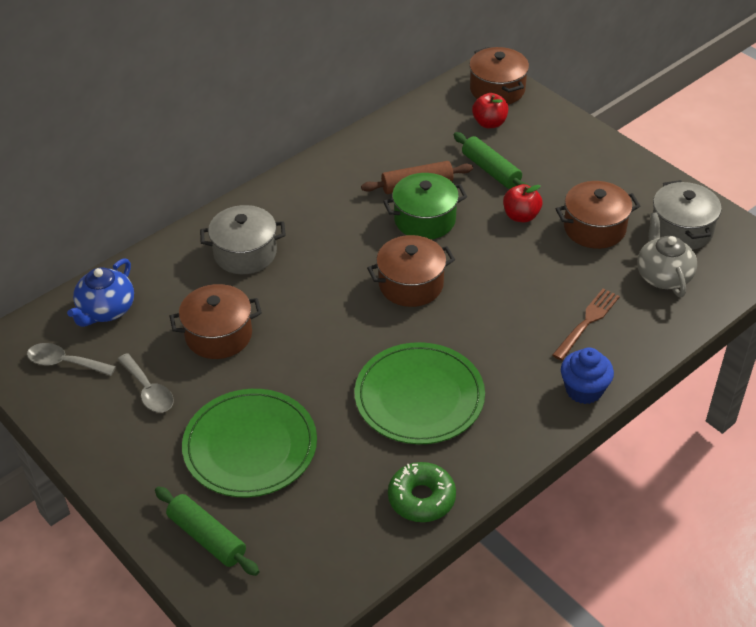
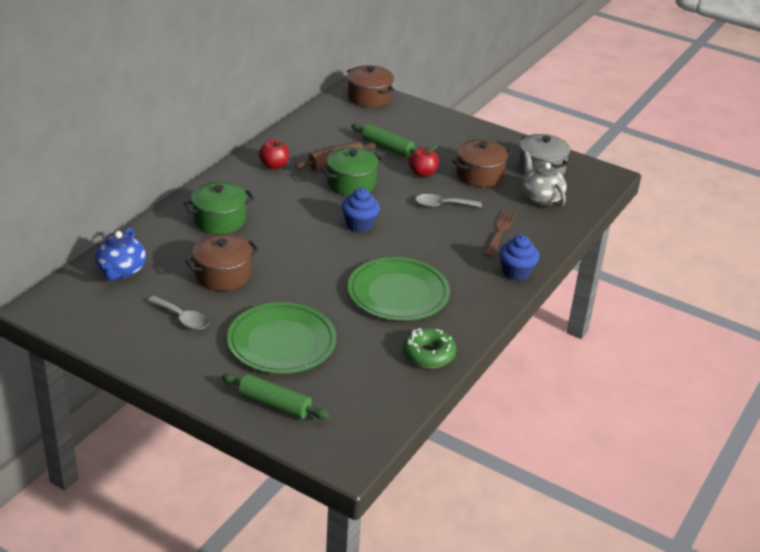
camera: 20 degrees left, 10 degrees down
(65, 363) = (102, 309): grey spoon -> grey spoon (442, 205)
(245, 253) = (219, 220): grey pot -> green pot
(411, 284) = (359, 225): brown pot -> blue cupcake
(489, 123) = (373, 119): red apple -> red apple (274, 165)

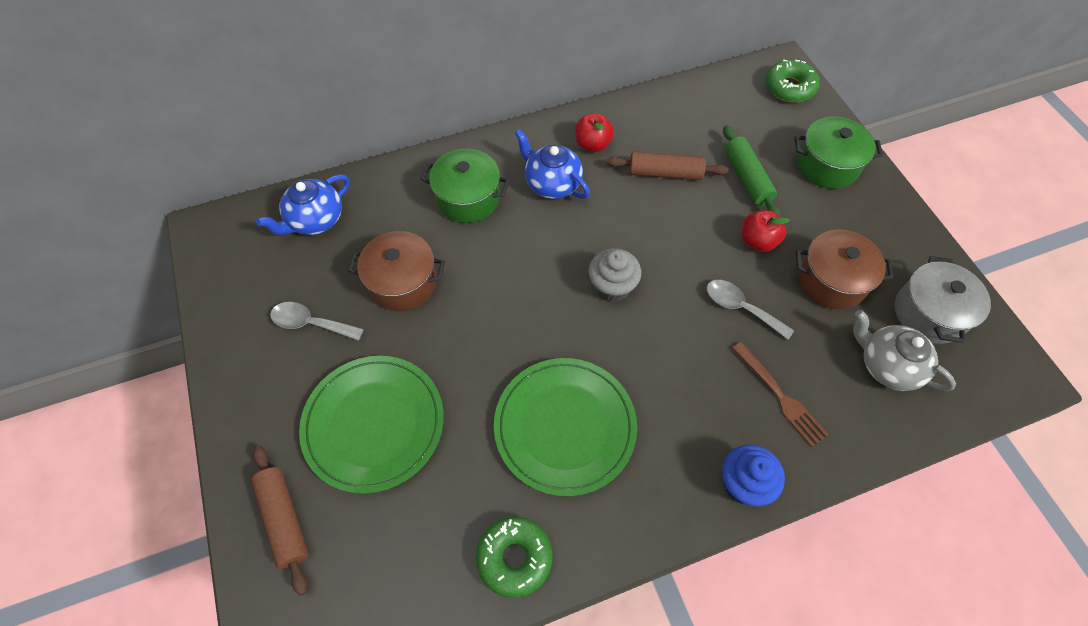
camera: 40 degrees right, 25 degrees up
(182, 318) = (311, 323): grey spoon -> grey spoon turned 120 degrees clockwise
(268, 193) = (552, 183): none -> blue teapot
(274, 404) = (284, 519): green rolling pin -> brown rolling pin
(351, 183) = (656, 215): green pot -> green pot (827, 165)
(359, 225) = (612, 286): blue cupcake -> grey cupcake
(369, 97) = (789, 88): brown pot -> green donut
(500, 232) = (780, 396): brown fork -> brown fork turned 90 degrees clockwise
(541, 198) = (887, 365): grey teapot -> grey teapot turned 60 degrees counterclockwise

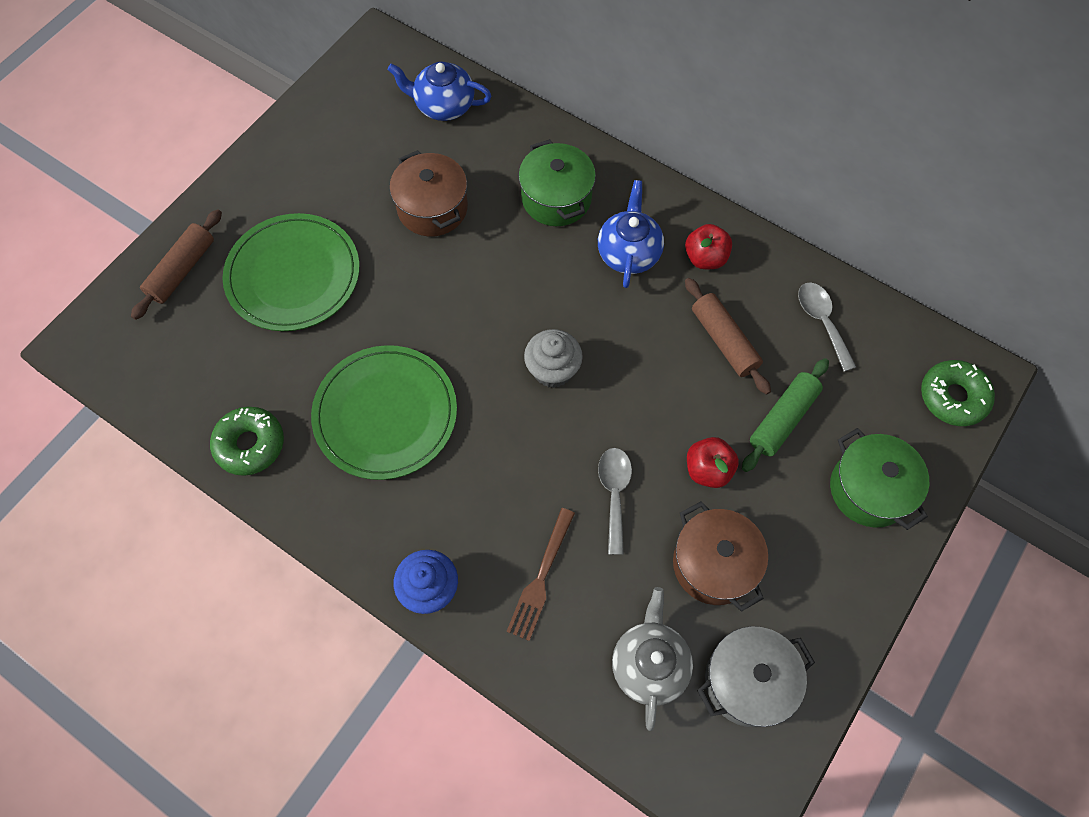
camera: 55 degrees right, 5 degrees up
(311, 323) = (347, 172): grey spoon -> grey spoon (822, 322)

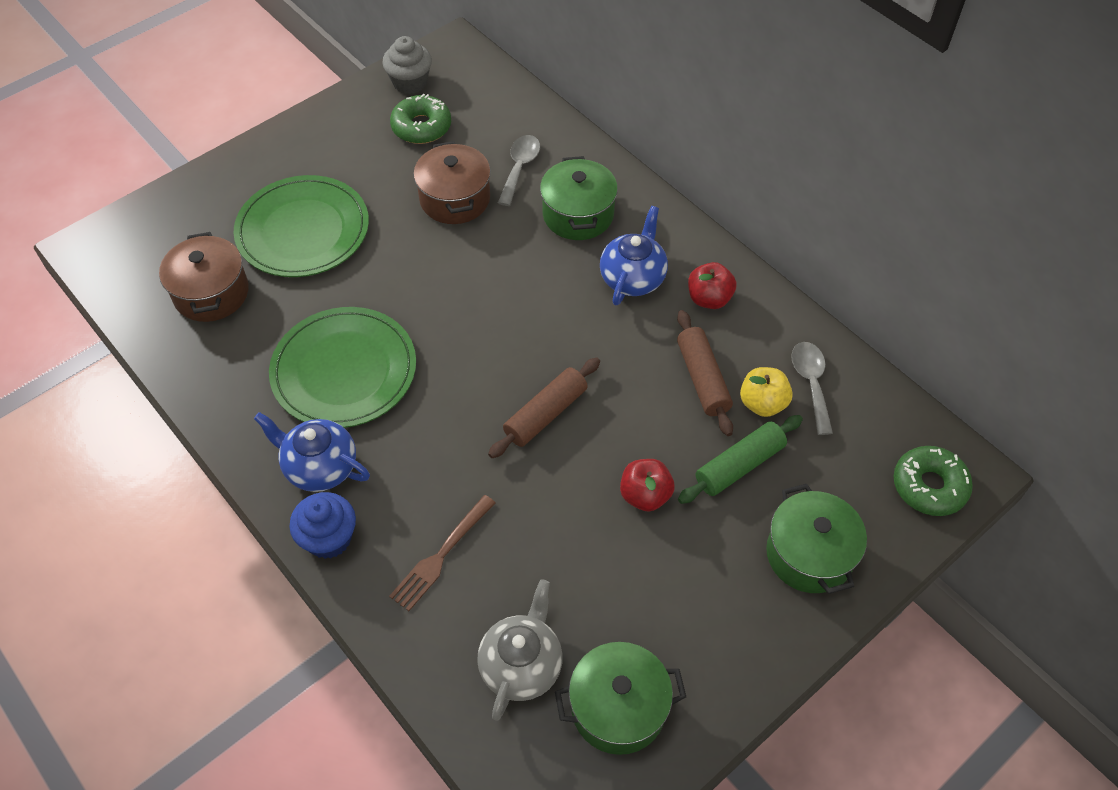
camera: 15 degrees right, 10 degrees down
(182, 270) = (203, 205): brown rolling pin -> brown rolling pin (545, 414)
(250, 444) = (208, 368): green donut -> green donut (421, 127)
(443, 106) = (497, 113): blue teapot -> blue teapot (319, 467)
(553, 370) = (520, 367): grey cupcake -> grey cupcake (410, 82)
(614, 494) = (542, 495): grey spoon -> grey spoon (520, 168)
(714, 564) = (621, 586): brown pot -> brown pot (211, 293)
(748, 681) = (618, 708): grey pot -> green pot
(785, 352) = (762, 403): none -> yellow apple

